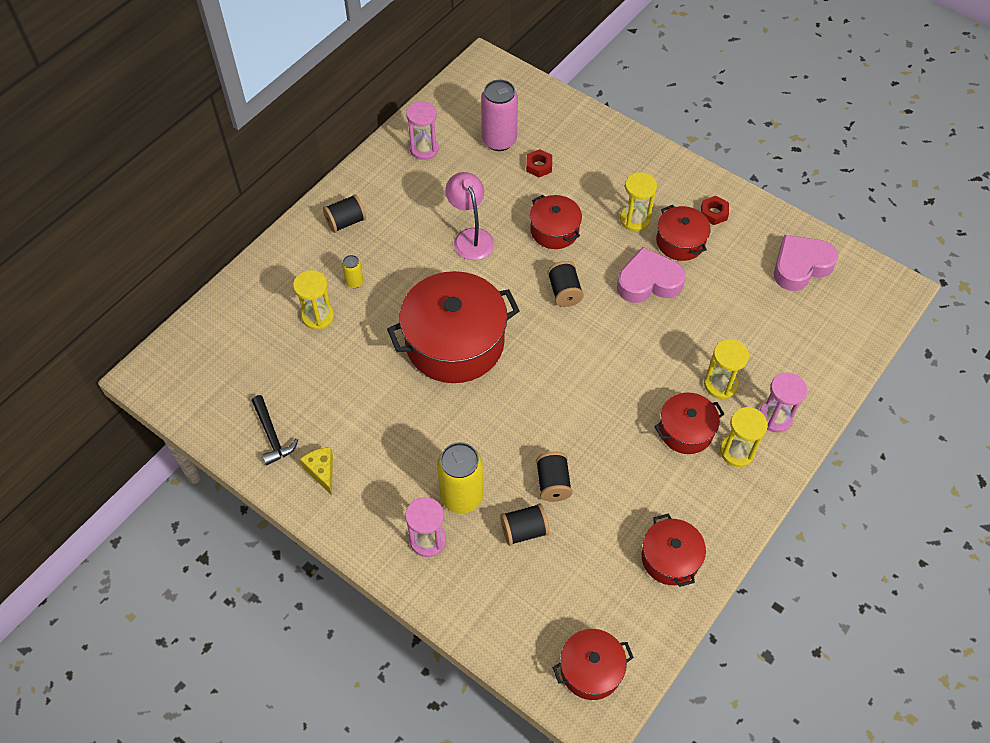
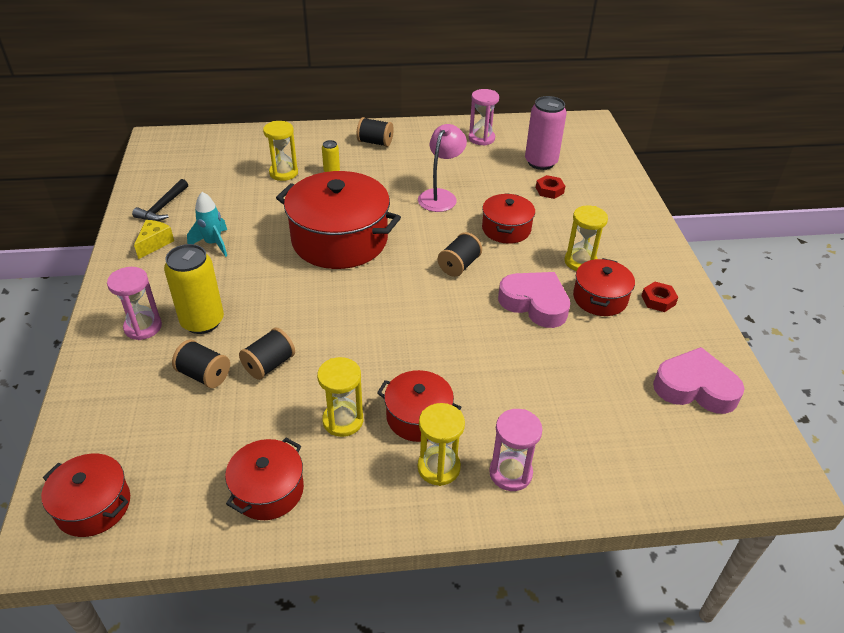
camera: 45 degrees right, 15 degrees down
(367, 430) = (213, 244): none -> turquoise rocket
(720, 384) = (495, 410): yellow hourglass -> yellow hourglass (343, 420)

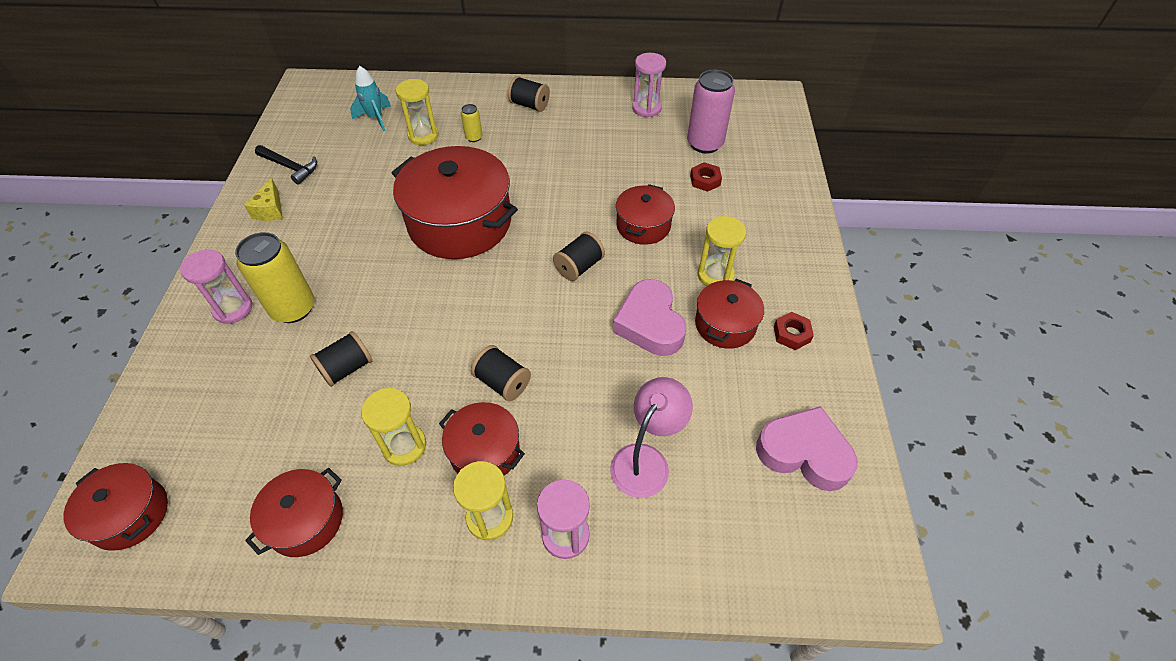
camera: 10 degrees right, 10 degrees up
(154, 243) = (270, 210): yellow cheese -> yellow cheese turned 150 degrees clockwise
(163, 207) = (290, 167): black hammer -> black hammer turned 90 degrees counterclockwise
(204, 375) = (278, 373): black spool -> black spool (502, 382)
(213, 244) = (329, 216): turquoise rocket -> turquoise rocket (375, 118)
(440, 196) = (582, 178): pink lamp -> pink lamp (646, 460)
(535, 303) = (650, 323): pink heart -> pink heart turned 150 degrees counterclockwise

